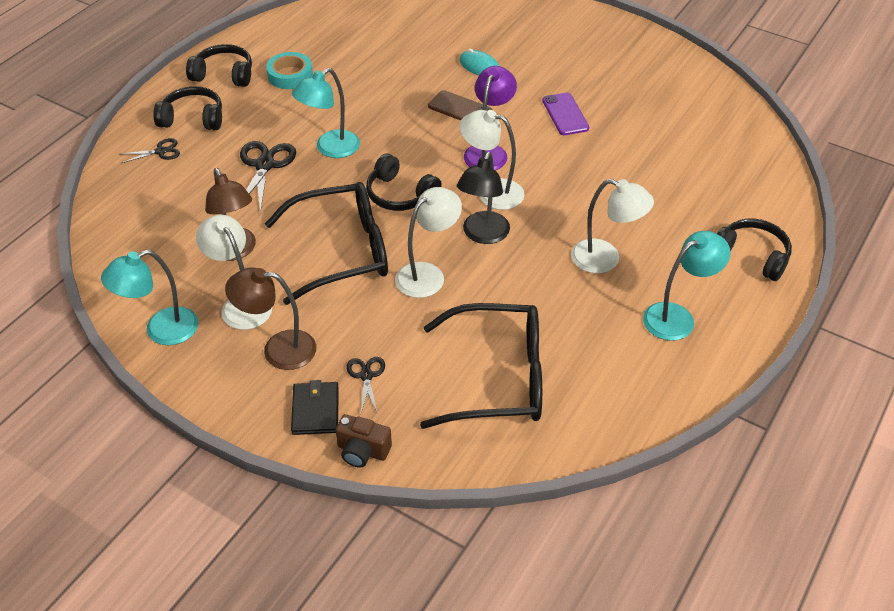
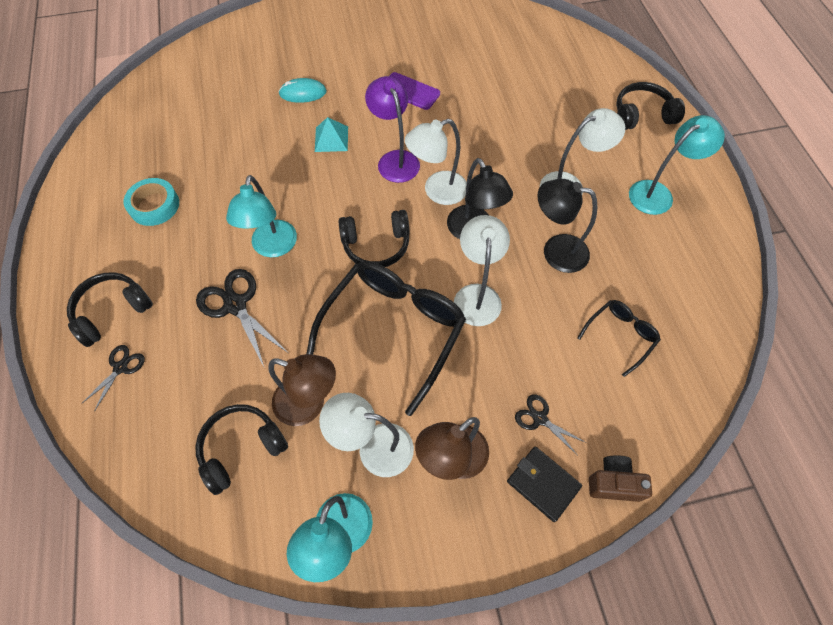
camera: 45 degrees left, 15 degrees up
(224, 75) = (90, 248): black headphones -> black headphones (242, 448)
(362, 451) = (613, 483): brown camera -> brown camera turned 150 degrees counterclockwise
(460, 109) = (331, 139): brown phone -> turquoise pyramid
(498, 378) = (620, 335): black glasses -> black glasses, size x0.48
(528, 291) = (555, 251): none -> black lamp
(677, 317) = (658, 193): turquoise lamp -> turquoise lamp turned 45 degrees clockwise

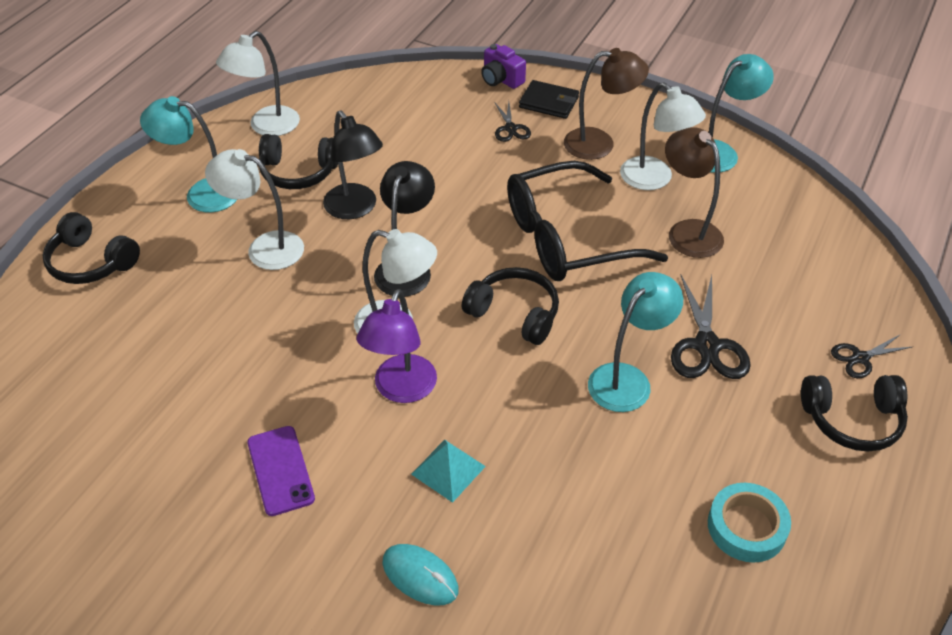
camera: 140 degrees left, 15 degrees down
(242, 448) = (767, 235): black headphones -> black headphones (298, 172)
(477, 295) = (466, 219): white lamp -> white lamp (266, 127)
(543, 484) = (549, 102): black wallet -> black wallet turned 60 degrees counterclockwise
(613, 483) = (501, 79): brown camera -> purple camera
(620, 335) = (388, 133): black glasses -> none

